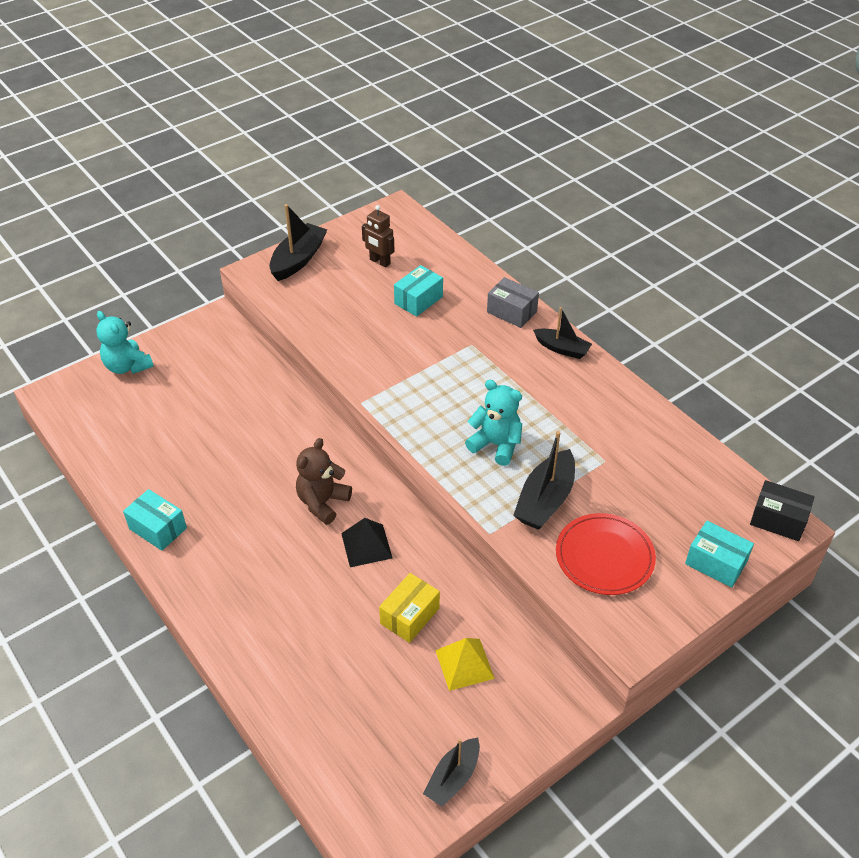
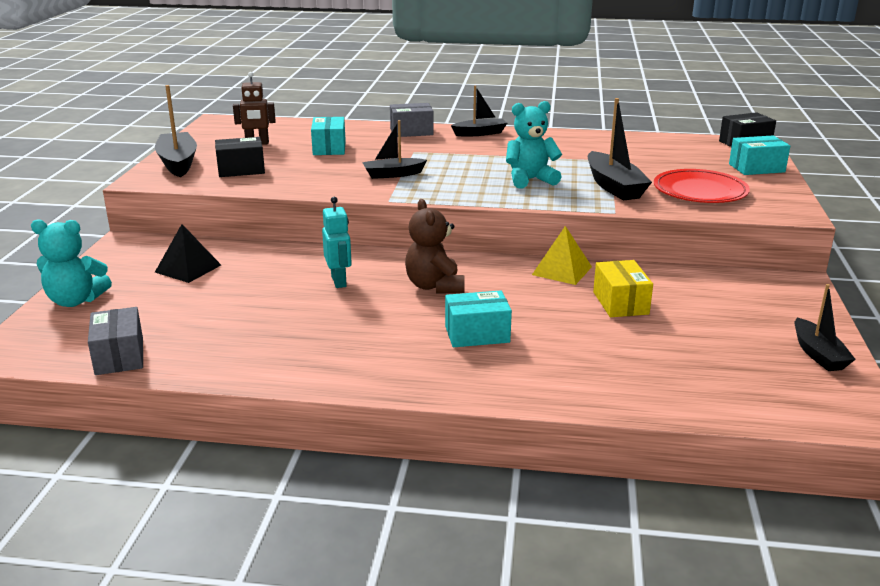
camera: 45 degrees left, 20 degrees down
(91, 439) = (119, 356): none -> grey box
(158, 528) = (312, 370): turquoise box -> turquoise box (477, 334)
(276, 452) = (339, 281): none -> turquoise robot
(324, 295) = (241, 170): none -> black box
(366, 545) = (515, 289): black pyramid -> black pyramid (188, 268)
(411, 369) = (393, 174): none -> black boat
(464, 664) = (703, 303): yellow pyramid -> yellow pyramid (562, 270)

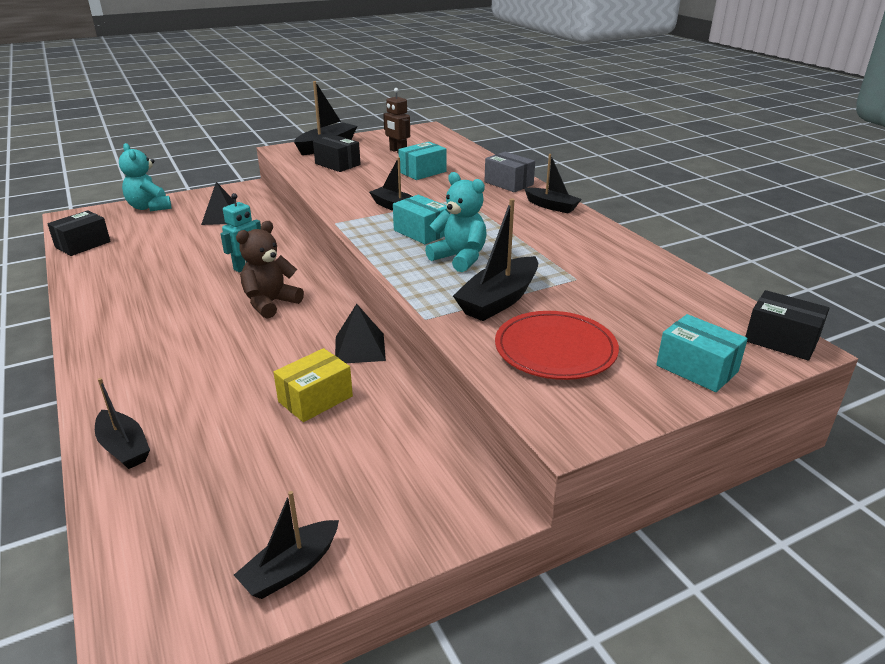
camera: 55 degrees right, 5 degrees up
(119, 356) = (83, 244): grey box -> black box
(477, 334) = (195, 348): turquoise box -> turquoise box (421, 232)
(562, 270) = (359, 348): yellow pyramid -> black pyramid
(617, 392) = (124, 448): none -> black boat

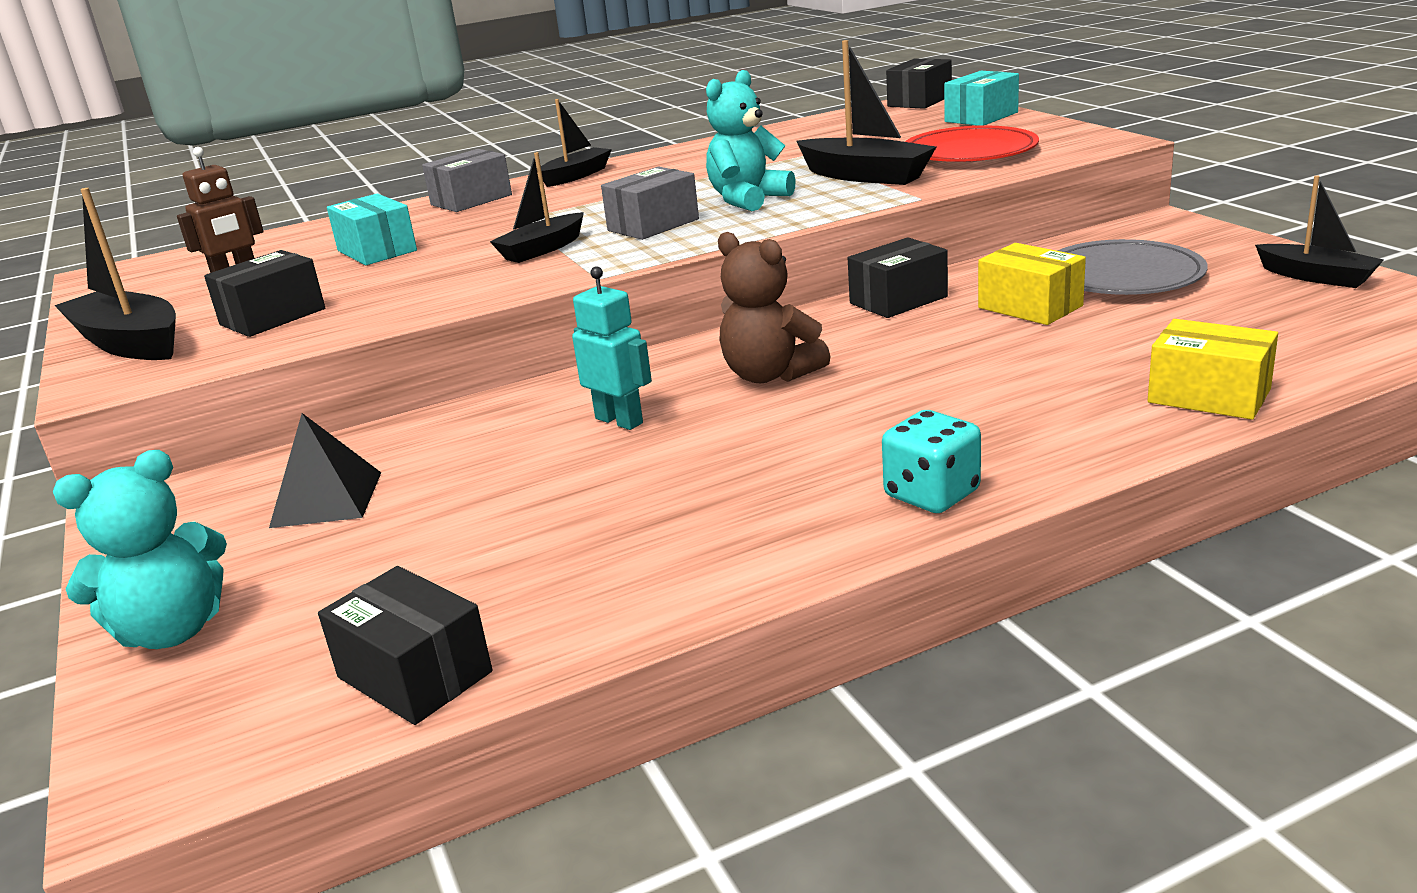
camera: 85 degrees left, 5 degrees down
(101, 341) = (931, 494): none -> turquoise dice
(124, 448) = (1209, 396): black boat -> yellow box
(354, 453) = (1122, 276): none -> grey plate
(359, 348) = (898, 300): black pyramid -> black box
(421, 232) = (653, 225): turquoise box -> grey box

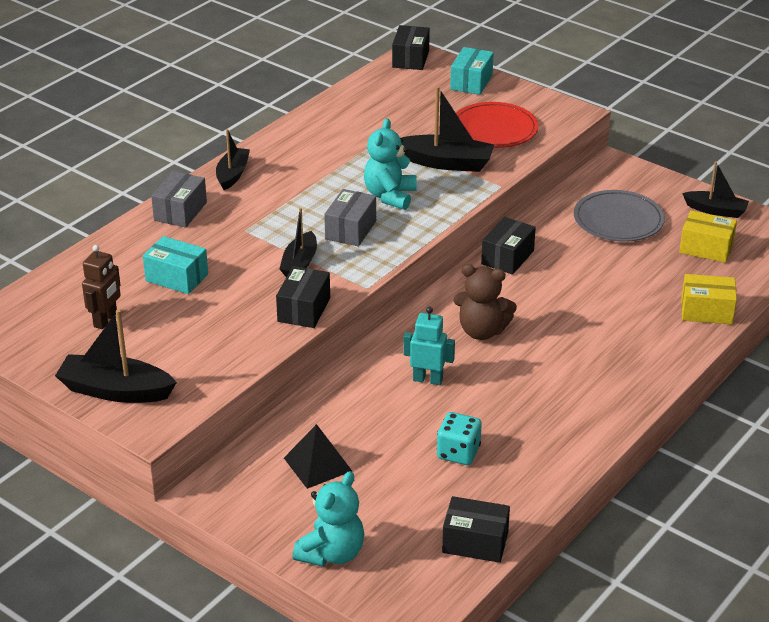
camera: 30 degrees left, 10 degrees up
(273, 317) = (187, 352): black box -> black box (304, 310)
(931, 494) = (621, 397): turquoise dice -> turquoise dice (458, 453)
(1030, 307) = (584, 254): yellow box -> yellow box (706, 248)

